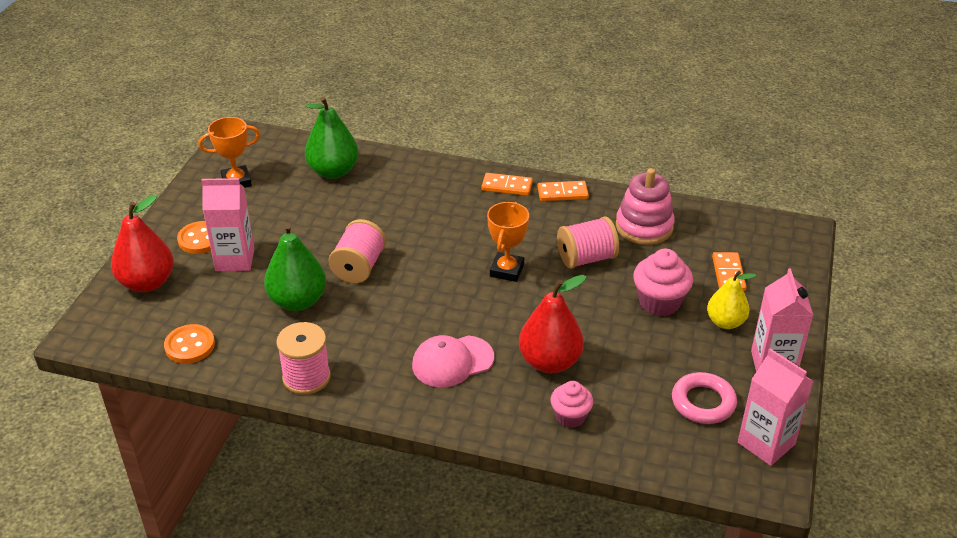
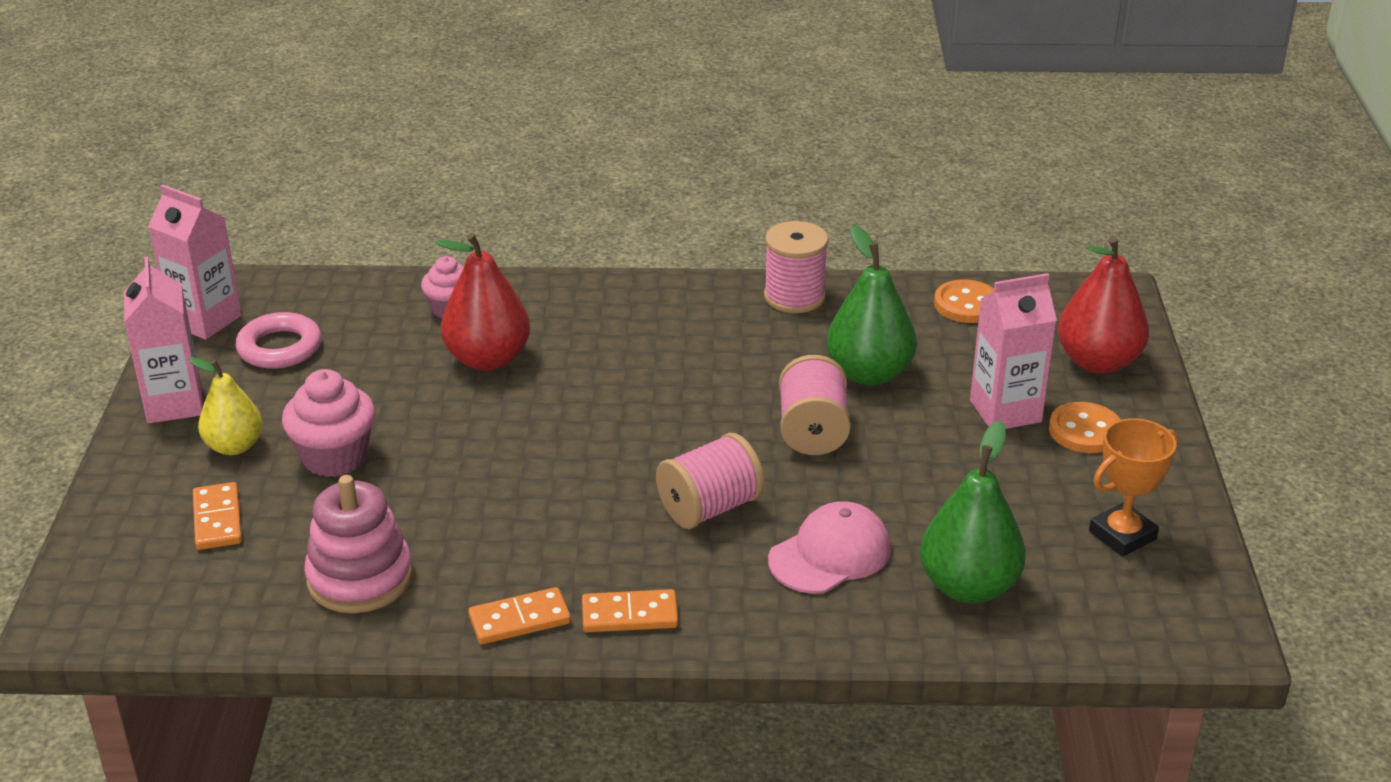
camera: 165 degrees right, 5 degrees down
(452, 361) = (618, 340): pink cap -> pink cap (830, 554)
(507, 270) = (582, 465): orange trophy -> none
(586, 258) = (457, 504): pink spool -> pink spool (709, 508)

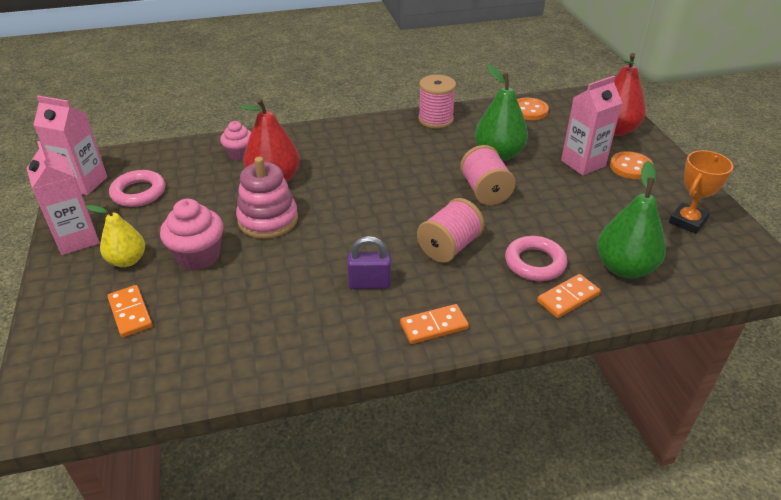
camera: 15 degrees left, 5 degrees up
(360, 578) = (244, 336): pink stacking toy -> pink stacking toy (268, 220)
(519, 619) = (364, 344): orange domino -> orange domino (568, 298)
(564, 539) = (369, 283): none -> purple padlock
(830, 554) = (535, 263): pink cap -> pink ring

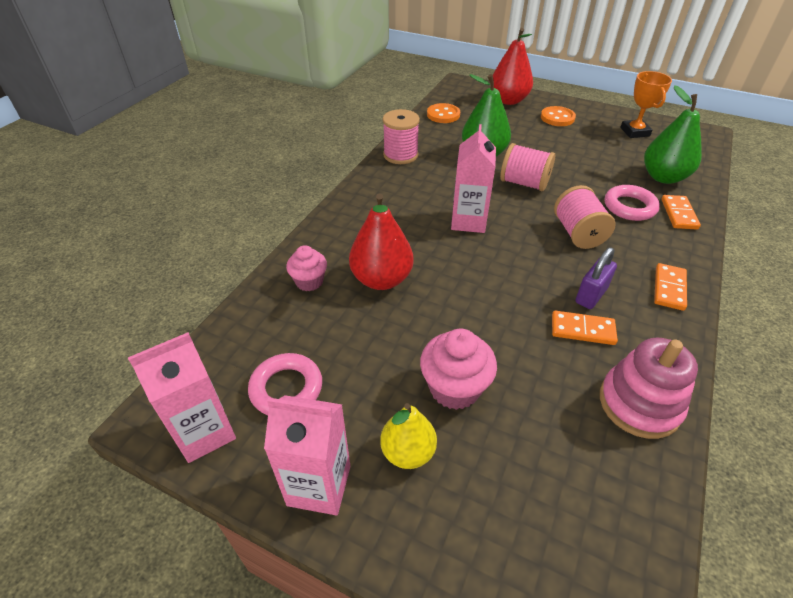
camera: 50 degrees left, 5 degrees up
(130, 313) = (506, 488): orange domino -> orange domino (582, 330)
(268, 220) = (442, 312): pink stacking toy -> pink stacking toy (639, 404)
(583, 163) = (533, 130): pink carton -> pink carton (468, 221)

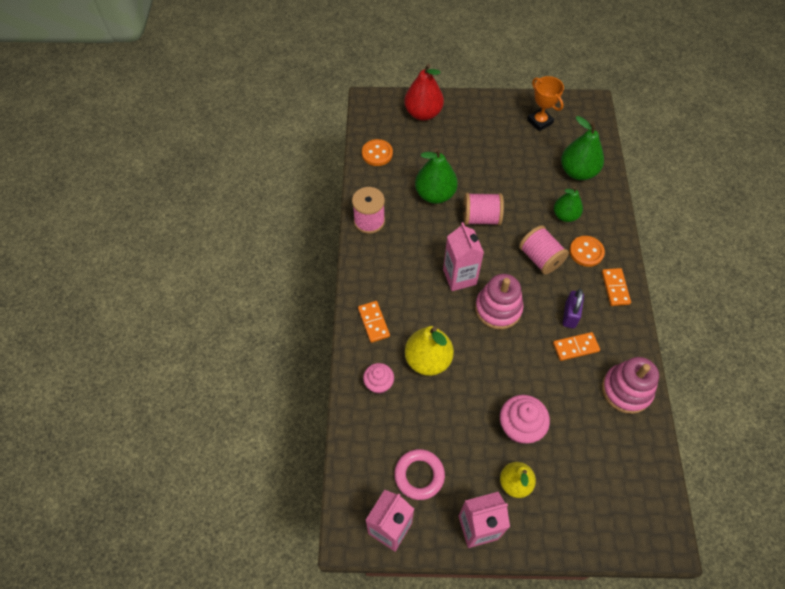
camera: 25 degrees left, 15 degrees up
(381, 279) = (428, 360): red pear -> yellow pear
(498, 261) = (498, 308): none -> pink stacking toy
(557, 118) = (473, 124): orange button -> orange button (586, 252)
(629, 207) = (565, 215): pink ring -> green pear
(678, 214) = (600, 210): orange domino -> orange domino (373, 322)

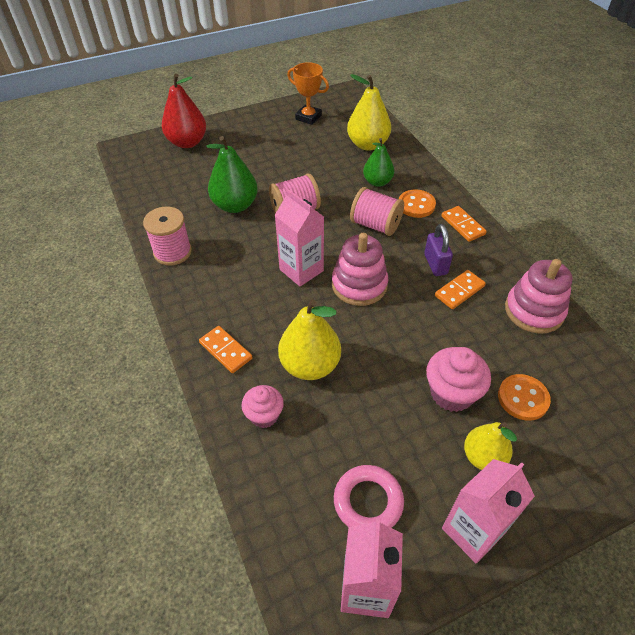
camera: 25 degrees left, 10 degrees down
(377, 153) = (153, 189): orange button -> orange button (523, 398)
(578, 172) = (367, 144): green pear -> yellow pear

